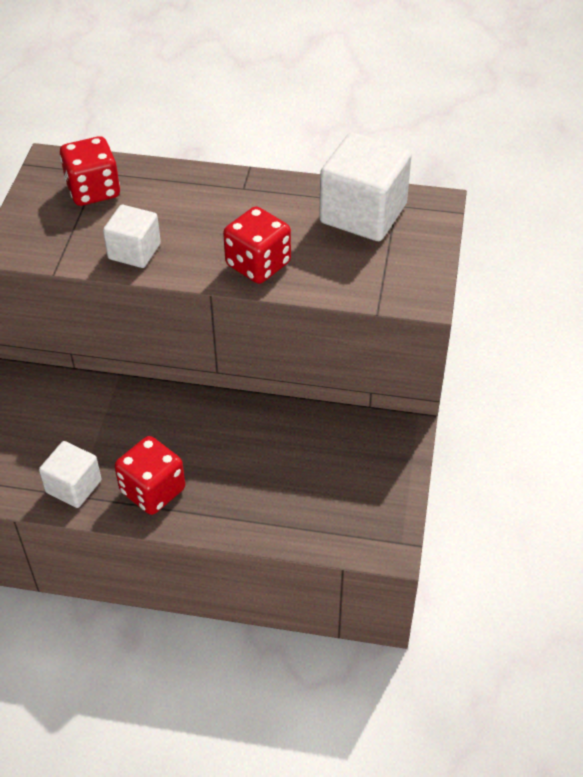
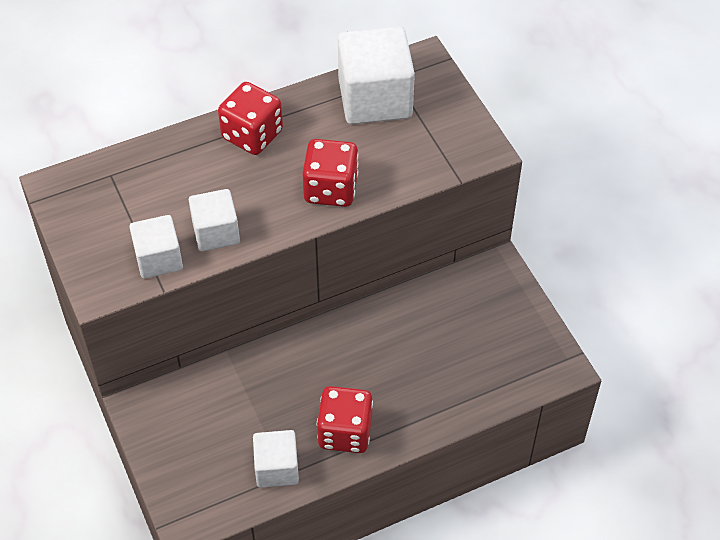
camera: 35 degrees left, 5 degrees up
(72, 249) = (158, 259): none -> white cube
(93, 190) = (124, 194): red dice -> red dice (252, 135)

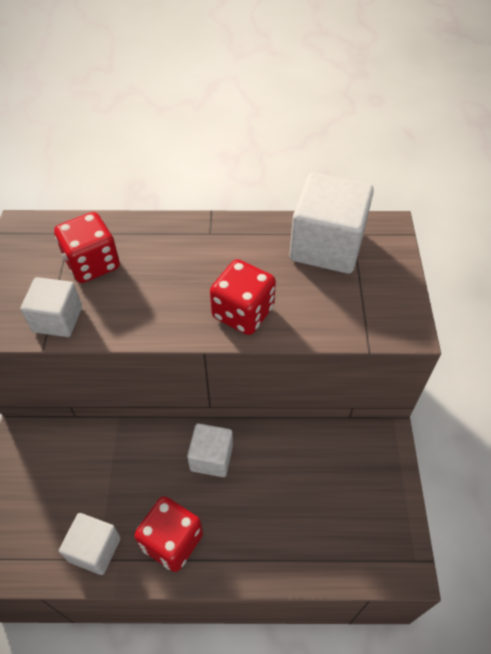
camera: 25 degrees right, 0 degrees up
(216, 232) = (120, 314): white cube -> white cube (211, 457)
(252, 135) = (203, 240): red dice -> red dice (92, 264)

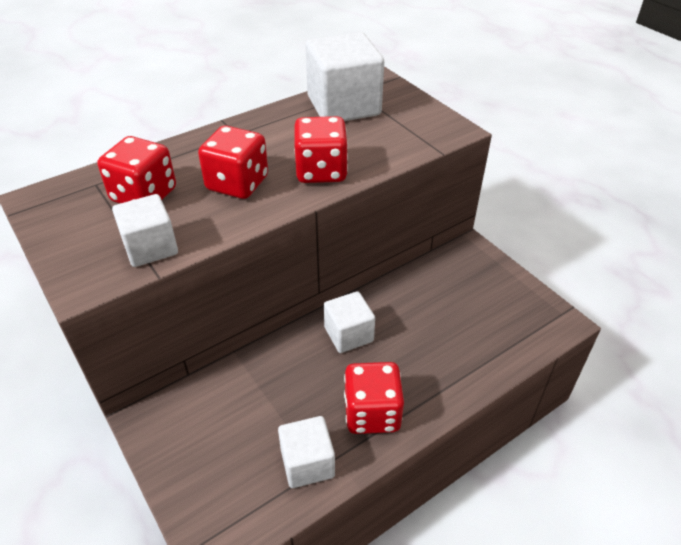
camera: 35 degrees left, 10 degrees down
(167, 289) = (237, 183): none -> red dice

